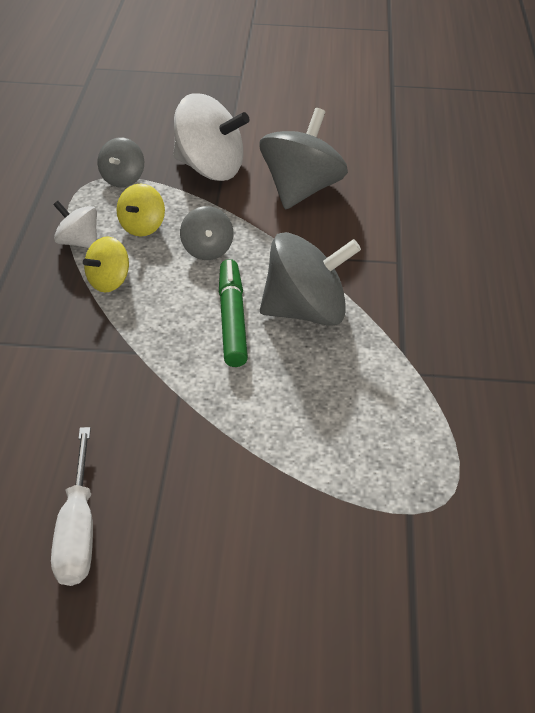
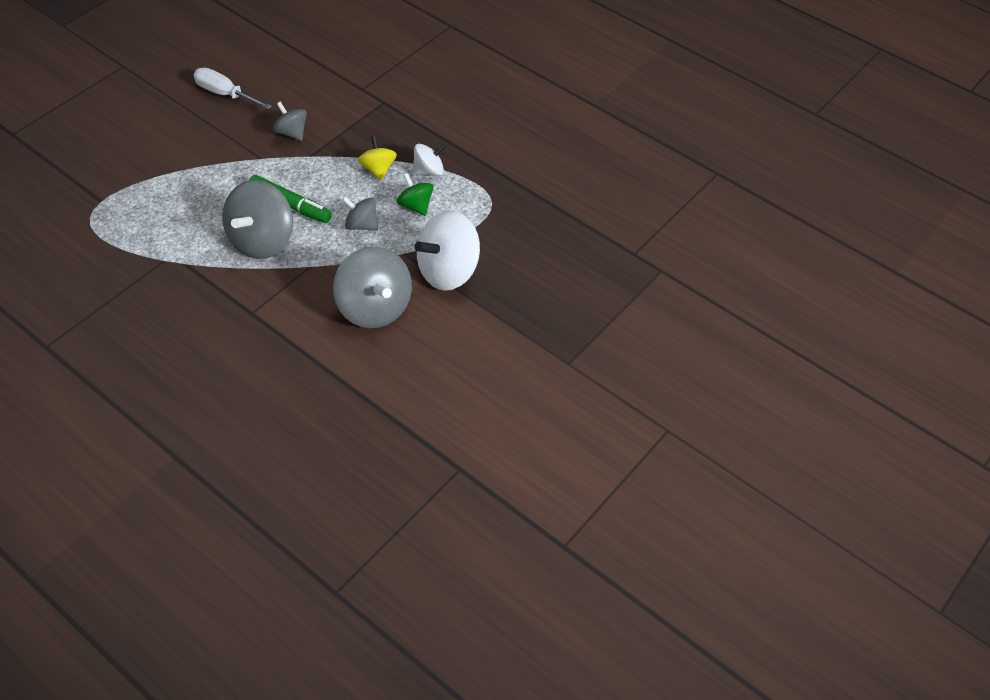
camera: 125 degrees right, 5 degrees up
(123, 178) = (479, 219): grey spinning top -> grey spinning top (292, 133)
(142, 226) = (415, 206): yellow spinning top -> green spinning top

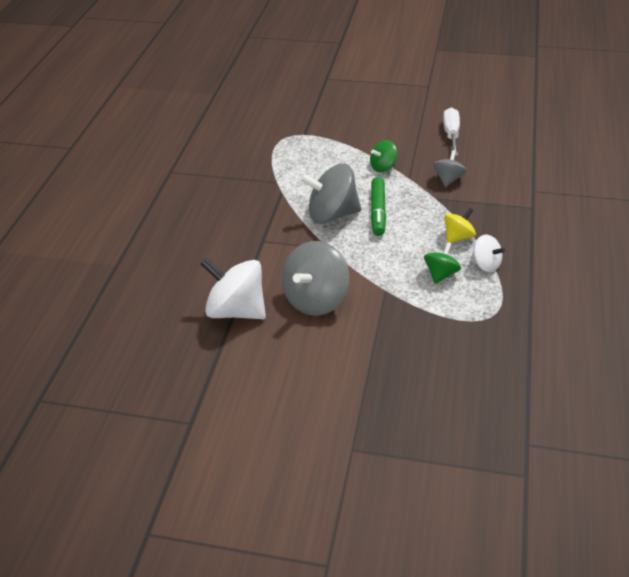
camera: 65 degrees right, 10 degrees down
(225, 167) = (383, 167): none -> green spinning top
(361, 225) = (392, 255): grey spinning top -> none
(448, 271) = (389, 324): white spinning top -> white spinning top (237, 310)

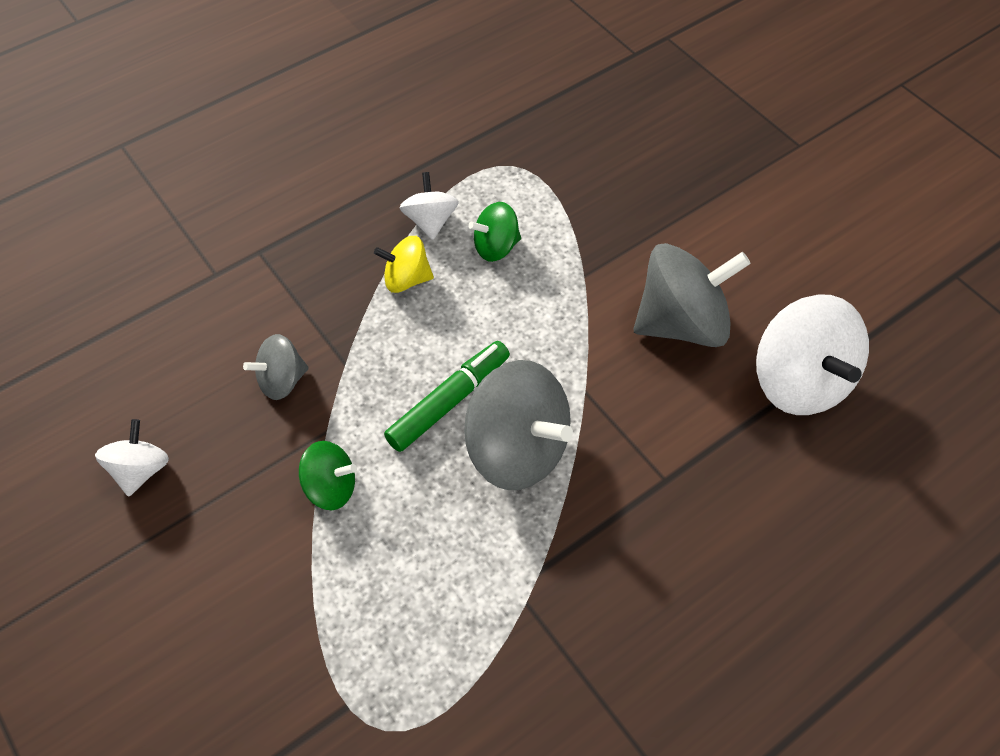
camera: 140 degrees left, 15 degrees up
(451, 135) = (140, 470): white screwdriver -> white spinning top

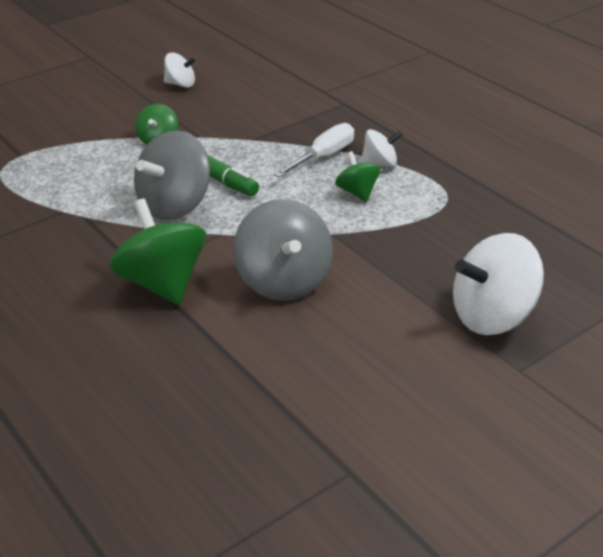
camera: 90 degrees right, 20 degrees down
(282, 380) = (238, 119): grey spinning top -> none
(406, 279) = (323, 157): yellow spinning top -> white screwdriver
(694, 449) = (163, 283): none -> green spinning top
(799, 381) = (221, 344): white spinning top -> white spinning top (493, 316)

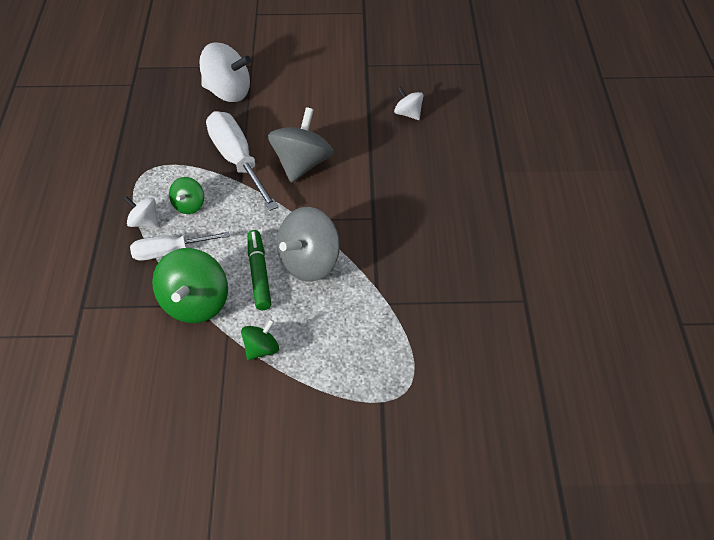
camera: 145 degrees left, 15 degrees up
(163, 283) = (367, 199): green spinning top -> green spinning top (195, 303)
(175, 205) = (309, 262): grey spinning top -> grey spinning top turned 150 degrees clockwise
(181, 84) = (170, 433): white spinning top -> white spinning top (408, 113)
(364, 249) = (237, 161): none -> white screwdriver

